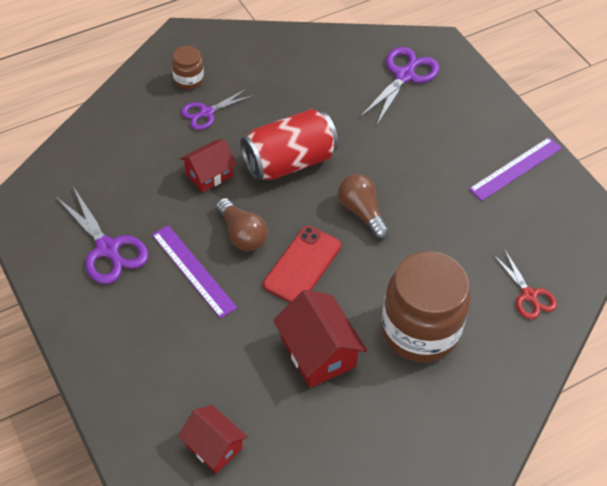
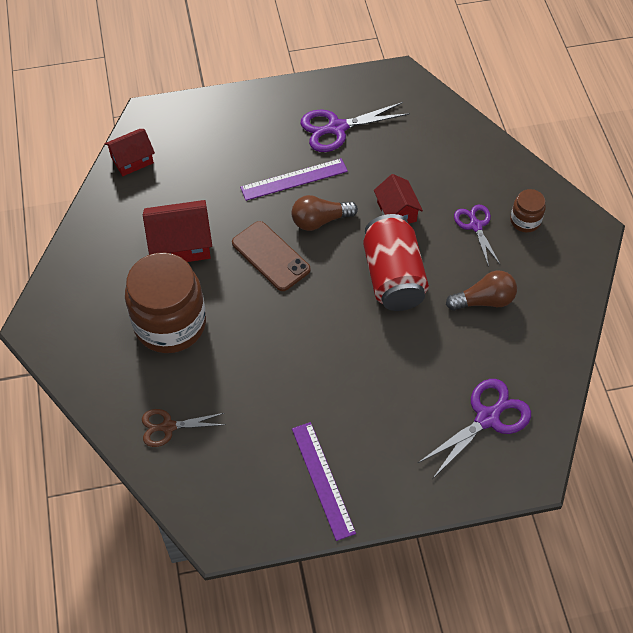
camera: 110 degrees right, 5 degrees up
(302, 265) = (270, 256): red phone -> brown phone
(361, 212) = (313, 319): brown light bulb -> brown light bulb (484, 300)
(404, 75) = (487, 418): purple scissors -> purple scissors turned 90 degrees counterclockwise
(529, 295) = (168, 427): red scissors -> brown scissors

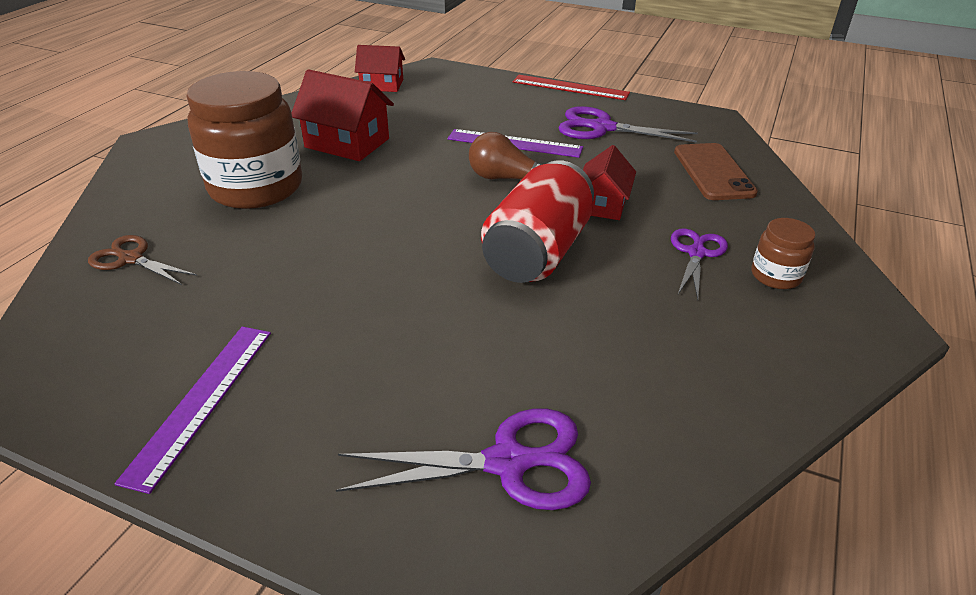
camera: 35 degrees right, 20 degrees down
(270, 256) = (420, 183): brown phone -> brown phone (713, 172)
(276, 87) = (570, 87): none -> red ruler
(484, 300) = (639, 326): brown light bulb -> none

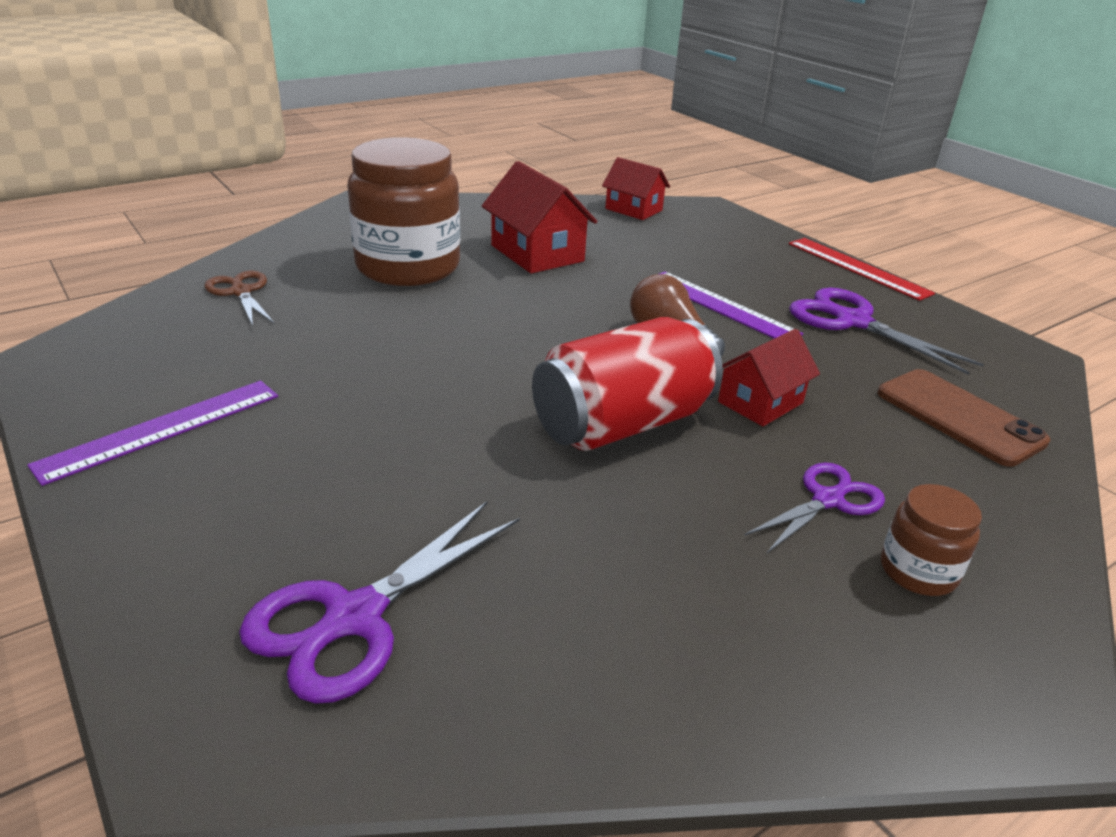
camera: 30 degrees right, 5 degrees down
(509, 462) = (353, 618): purple scissors -> purple scissors turned 105 degrees clockwise
(713, 172) = (959, 417): brown phone -> brown phone turned 60 degrees counterclockwise

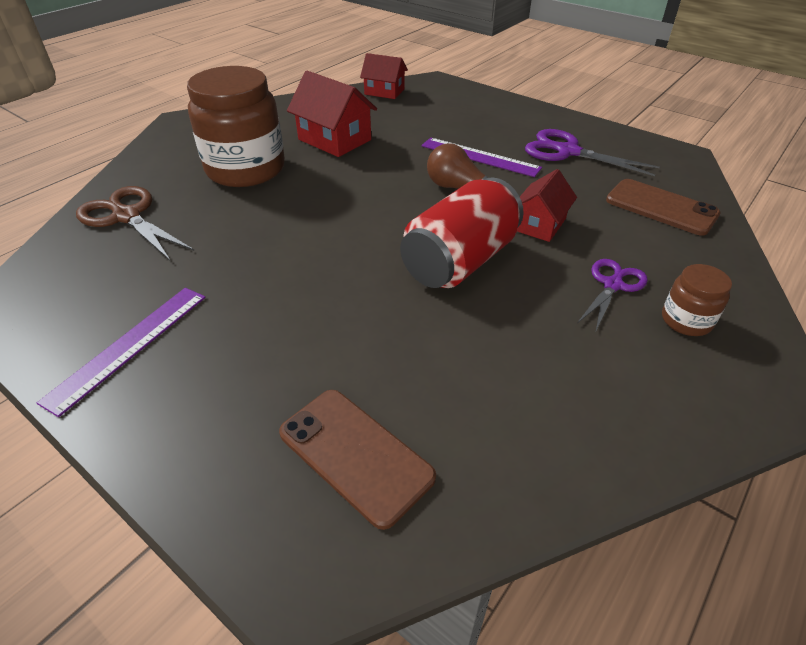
camera: 15 degrees left, 10 degrees up
(241, 292) = (126, 216): brown scissors -> brown scissors, size x1.54
(353, 618) = (355, 454): purple scissors -> brown phone
(857, 268) = (552, 110): red ruler -> none

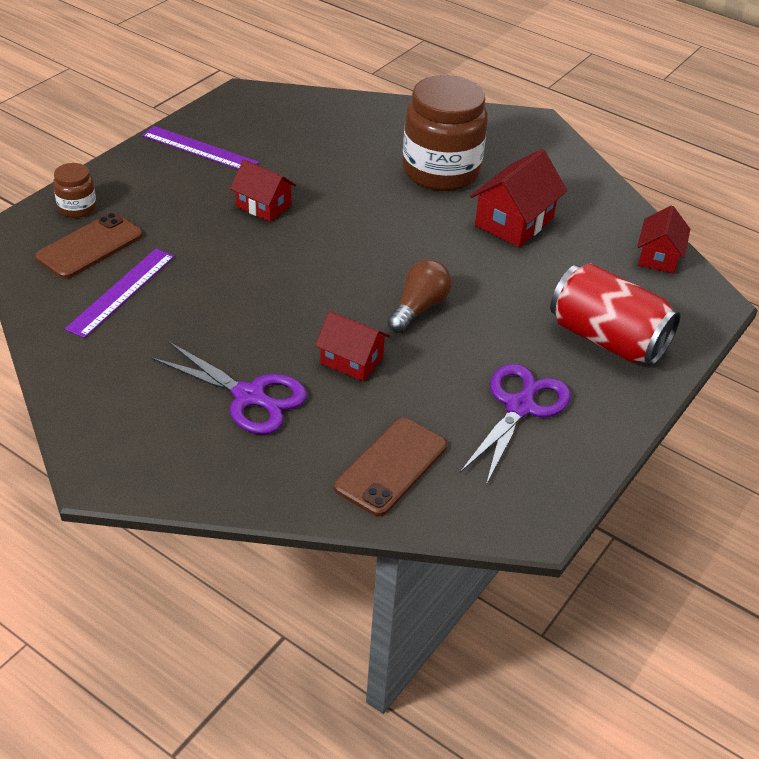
camera: 85 degrees right, 0 degrees up
(126, 216) = (355, 122): brown scissors -> none
(282, 283) = (263, 206): none -> red house
(460, 261) = (289, 301): red can -> red can (607, 339)
(480, 157) = (493, 329): purple ruler -> purple ruler (122, 292)
(613, 285) = (250, 397): purple scissors -> purple scissors, size x1.54
(686, 320) = (195, 436): brown jar -> brown jar (77, 208)

